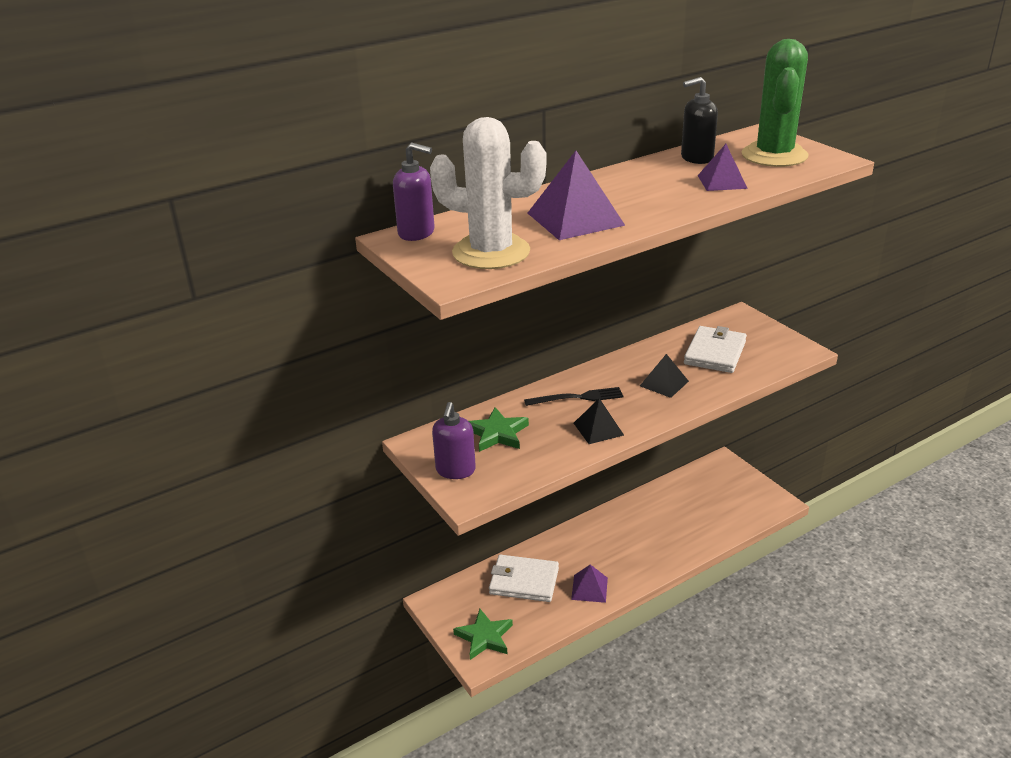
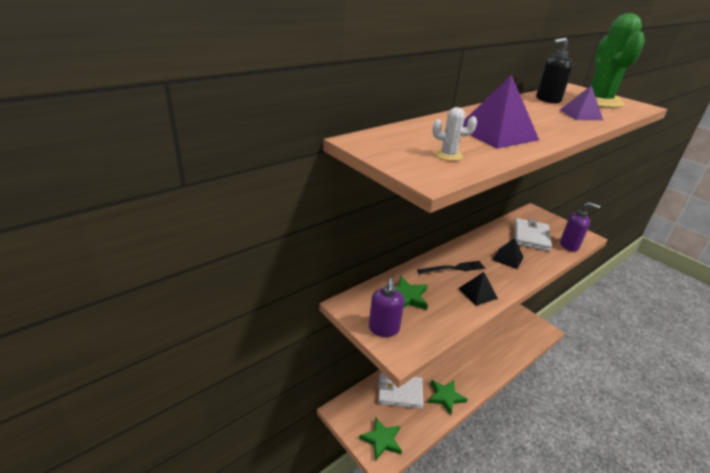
camera: 10 degrees left, 0 degrees up
(417, 233) = (375, 138): purple soap dispenser -> purple soap dispenser (569, 245)
(491, 252) = (448, 155): white cactus -> white cactus, size x0.41
(589, 588) = (445, 397): purple pyramid -> green star

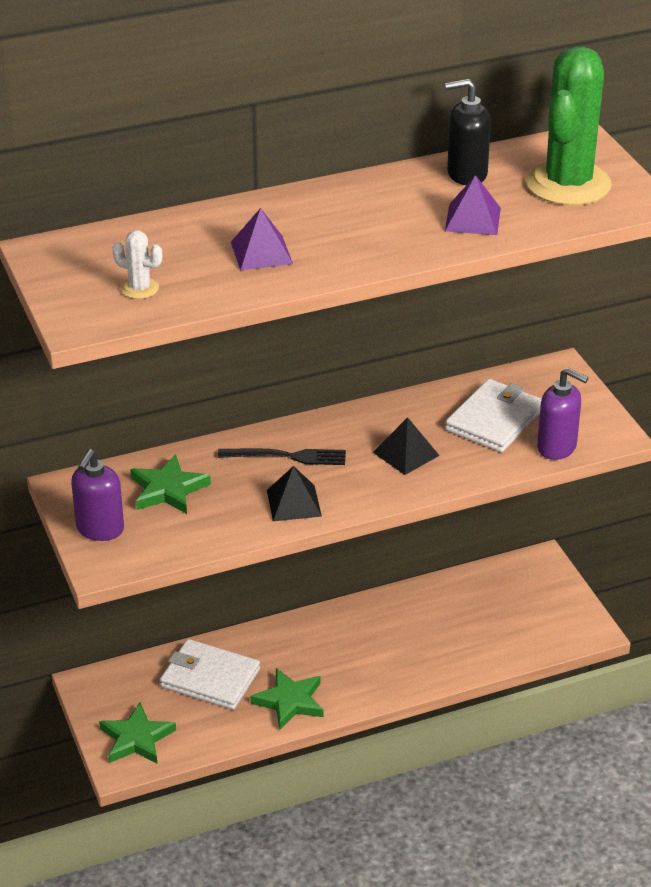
camera: 20 degrees right, 5 degrees up
(496, 134) = (261, 253): purple pyramid -> purple pyramid, size x0.60

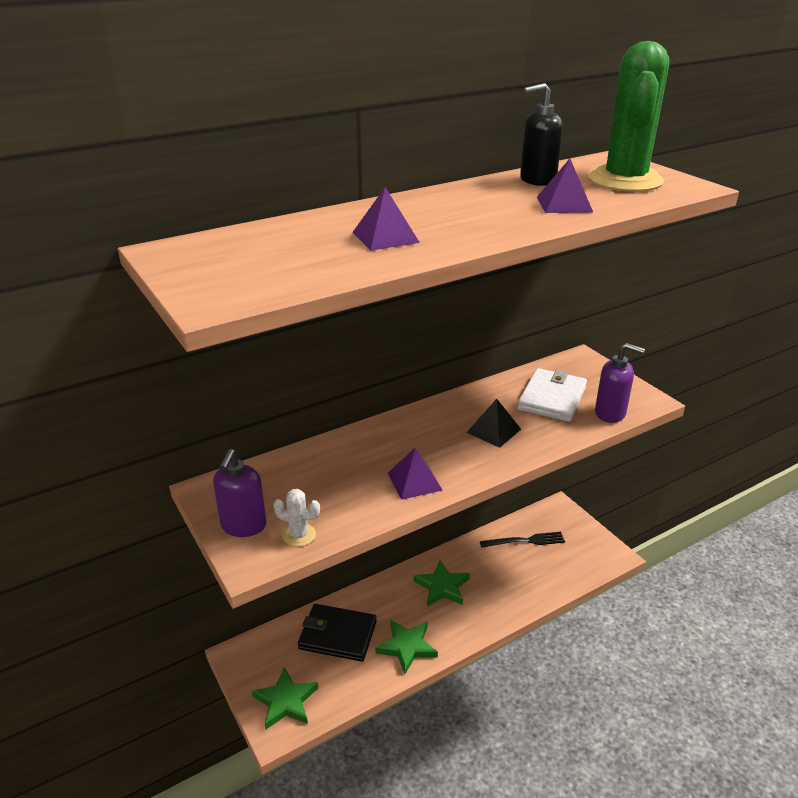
camera: 10 degrees left, 5 degrees down
(139, 288) = (272, 271): white cactus -> white cactus (299, 535)
(168, 489) = (300, 482): green star -> green star (442, 586)
(210, 678) = (337, 635): white wallet -> black wallet
(287, 457) = (396, 443): black fork -> black fork (525, 541)
(293, 503) = (414, 481): black pyramid -> purple pyramid

